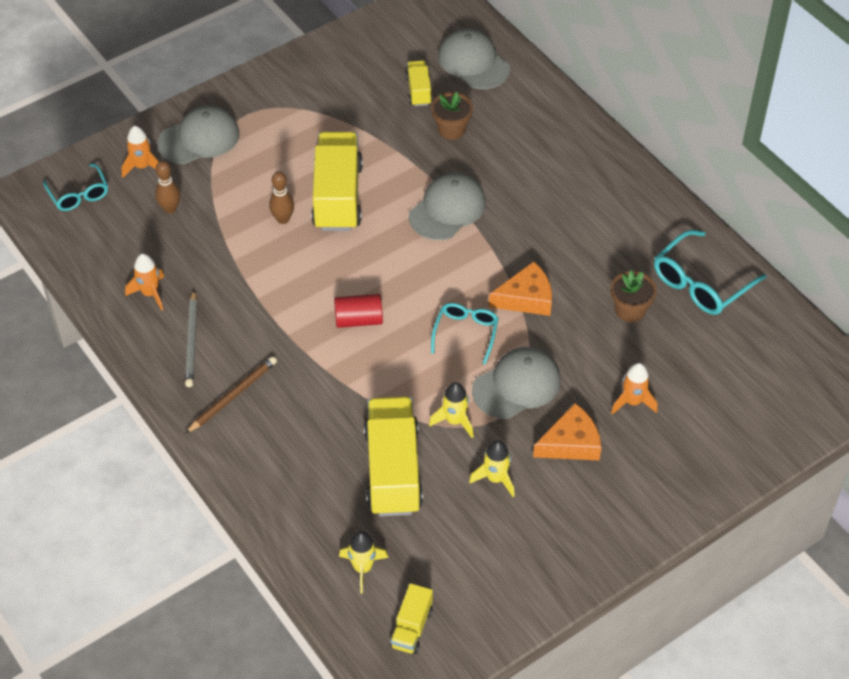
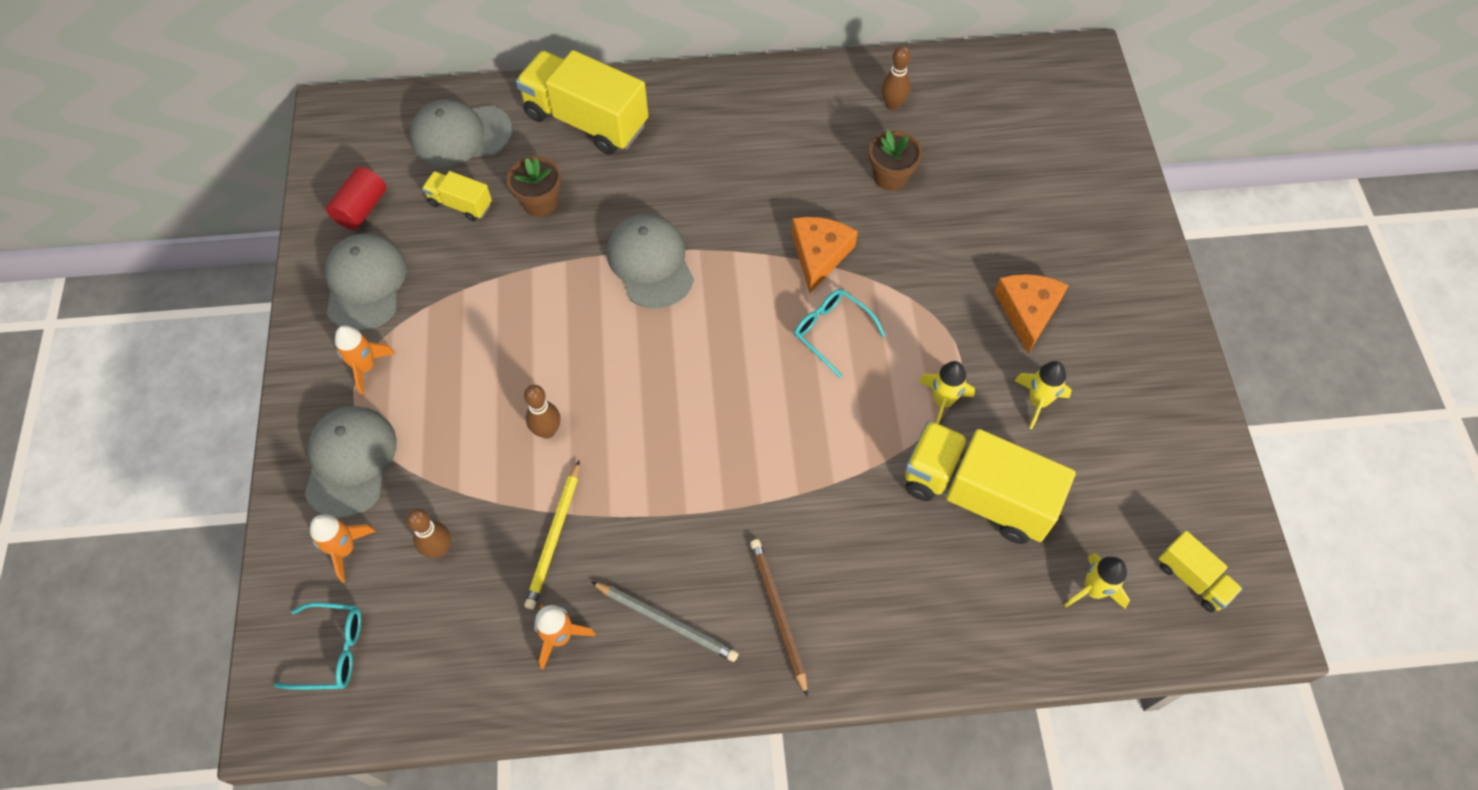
camera: 60 degrees left, 10 degrees up
(213, 259) = (554, 537): none -> yellow pencil
(338, 197) = (555, 358): yellow truck -> yellow truck (586, 120)
(358, 320) = (748, 425): red cylinder -> red cylinder (361, 209)
(516, 385) = (928, 321): grey cap -> grey cap (365, 284)
(633, 402) = (1005, 234): orange rocket -> orange rocket (366, 367)
(701, 283) = (892, 105): turquoise glasses -> brown bowling pin

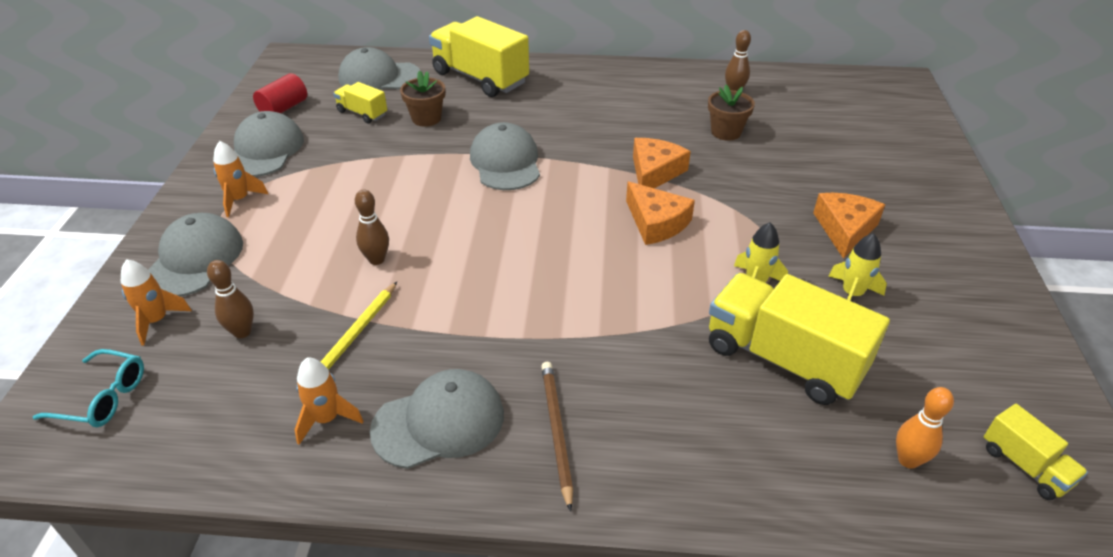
camera: 10 degrees right, 20 degrees down
(667, 622) = (439, 422): grey pencil -> grey cap
(831, 332) = (656, 223): turquoise glasses -> orange cheese
(1093, 590) = (908, 460): yellow rocket -> orange bowling pin

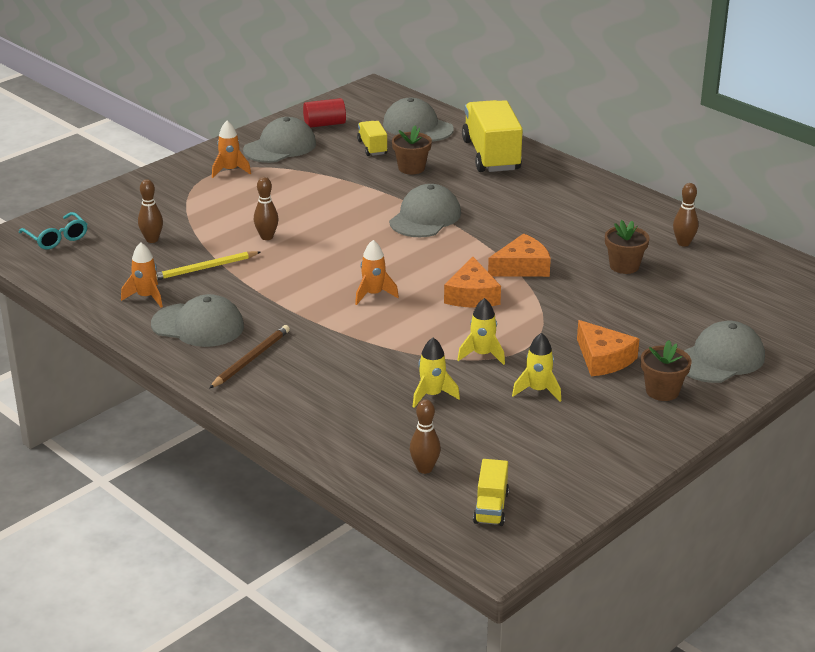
camera: 40 degrees right, 10 degrees down
(157, 321) = (117, 215): orange rocket -> orange rocket (373, 294)
(194, 259) = (169, 193): grey cap -> grey cap (720, 358)
(783, 359) = (432, 395): yellow truck -> yellow rocket
(845, 229) = (603, 359): orange cheese -> orange cheese turned 90 degrees clockwise
(908, 460) = (424, 469): orange bowling pin -> brown bowling pin
(929, 236) = (662, 391): none -> brown flower pot

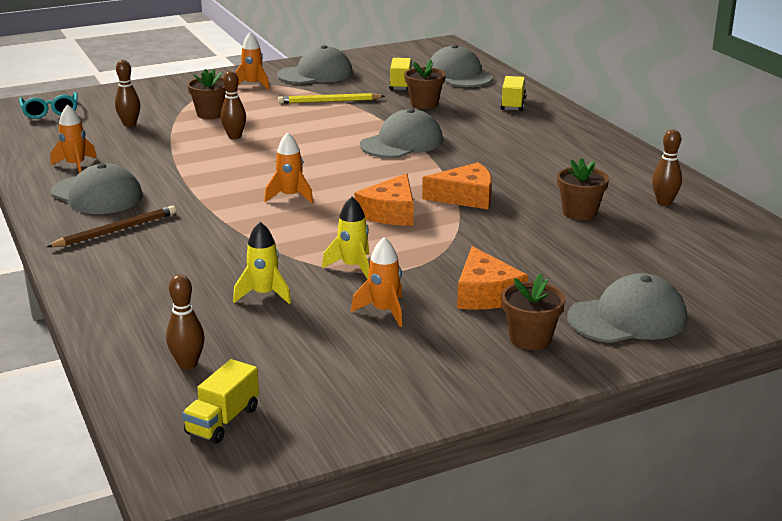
camera: 20 degrees right, 5 degrees down
(204, 268) = (151, 152): yellow pencil -> yellow pencil (329, 101)
(220, 214) = (211, 114): none -> brown flower pot
(324, 124) = (372, 63): red cylinder -> none
(491, 155) = (513, 104): yellow truck -> yellow truck, size x0.49
(538, 390) = (384, 311): yellow rocket -> orange rocket

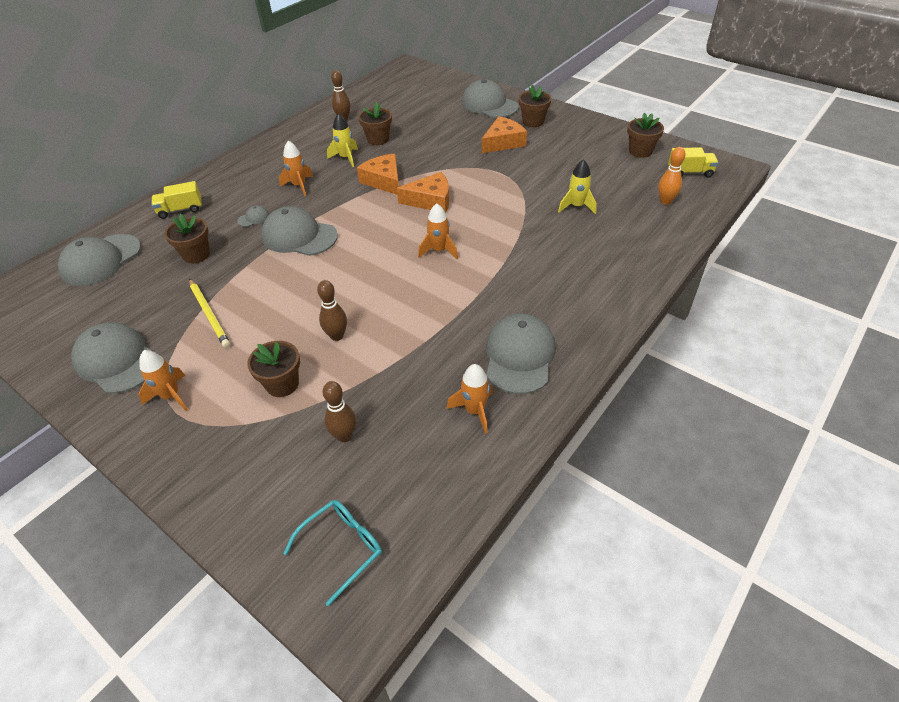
camera: 115 degrees left, 20 degrees up
(116, 230) = (564, 309): brown pencil -> none
(188, 364) = (665, 201): brown bowling pin -> orange bowling pin
(334, 402) = (640, 151): none -> brown flower pot
(353, 267) = (515, 189): yellow rocket -> yellow rocket (346, 158)
(384, 311) = (551, 164): orange rocket -> orange rocket (299, 186)
(401, 85) = (141, 286): yellow truck -> none
(460, 129) = (254, 218): none -> grey cap

